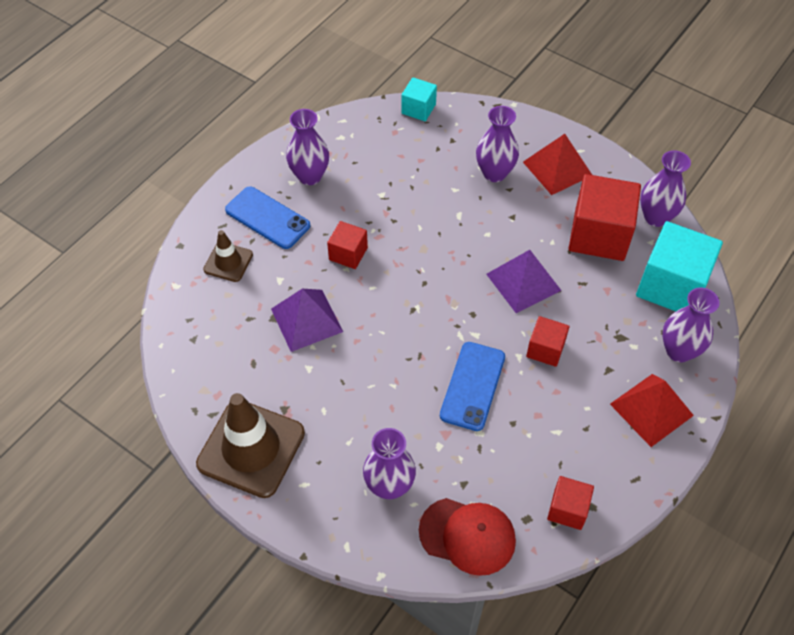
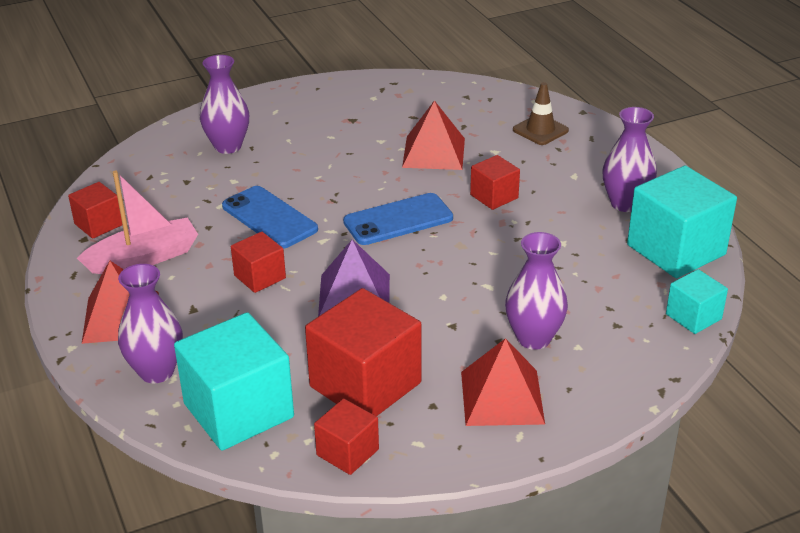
camera: 120 degrees right, 20 degrees down
(251, 448) = (332, 97): brown traffic cone -> none
(267, 218) = (582, 163): blue phone -> blue phone (398, 220)
(306, 320) = (434, 152): purple pyramid -> red pyramid
(351, 135) = (676, 250): none -> turquoise cube
(467, 536) = (143, 168): red cap -> none
(582, 441) = (144, 258): none -> pink boat
(656, 217) = (347, 452): purple vase -> red cube

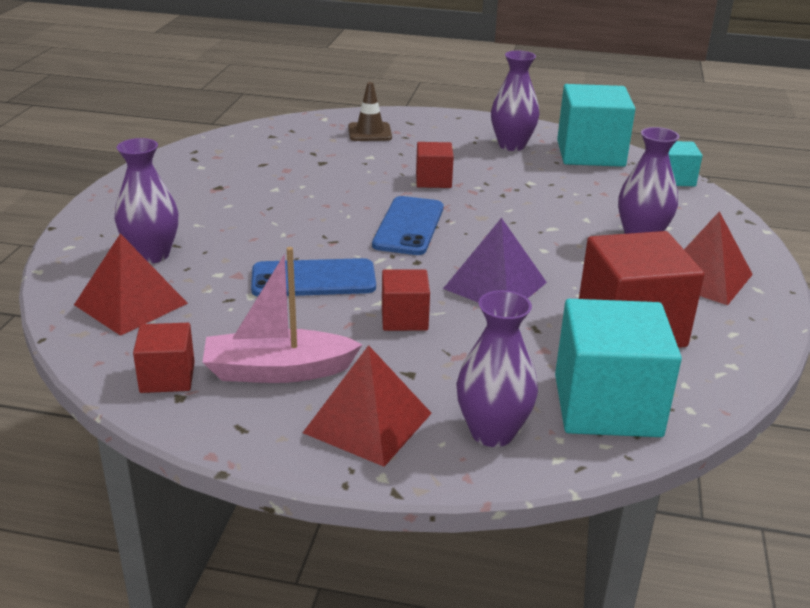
camera: 55 degrees left, 5 degrees down
(144, 258) = (278, 371): pink boat -> pink boat turned 105 degrees counterclockwise
(347, 452) = (719, 370): red cube -> none
(434, 152) = (332, 177): red pyramid -> red pyramid (131, 304)

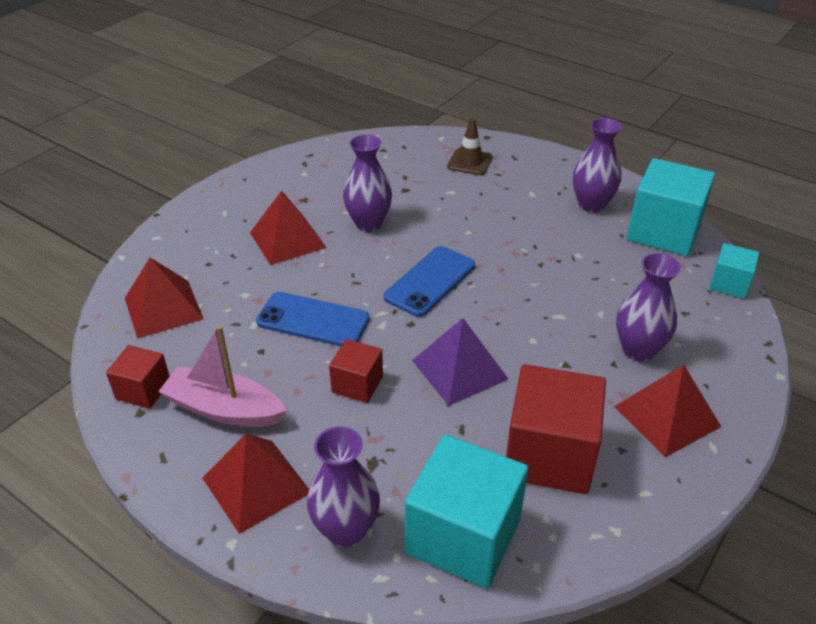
camera: 25 degrees right, 10 degrees up
(152, 255) = (208, 261): purple vase -> purple vase (368, 223)
(229, 221) = (287, 240): none -> red pyramid
(433, 180) = (488, 232): red cube -> none

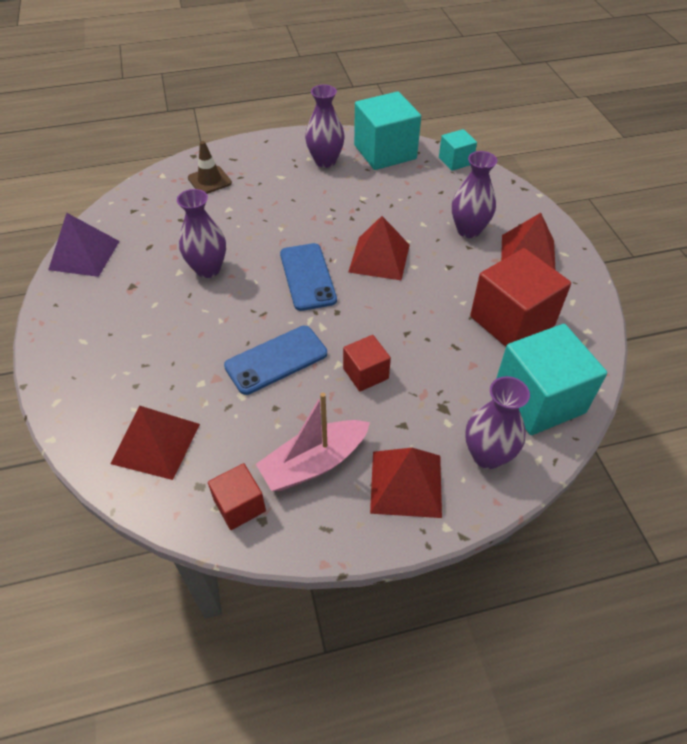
camera: 50 degrees left, 10 degrees up
(287, 240) = (168, 323): red pyramid -> red pyramid (379, 258)
(459, 369) = (404, 315): purple pyramid -> purple pyramid (84, 255)

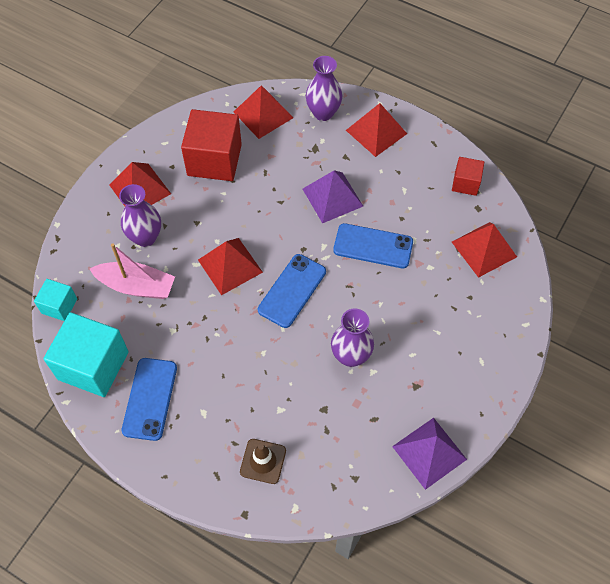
camera: 135 degrees left, 10 degrees up
(314, 463) = (410, 174): pink boat -> pink boat (136, 286)
(325, 161) = (150, 399): purple vase -> blue phone
(365, 373) = (332, 197): red cube -> purple pyramid
(539, 399) = (263, 114): turquoise cube -> red pyramid

